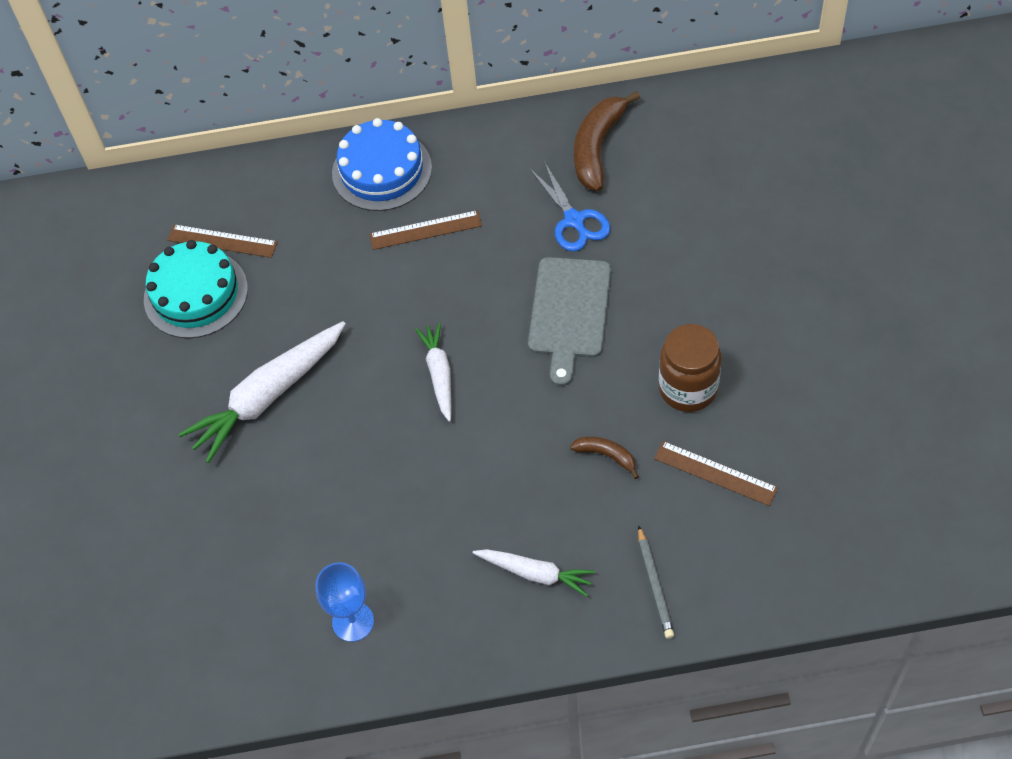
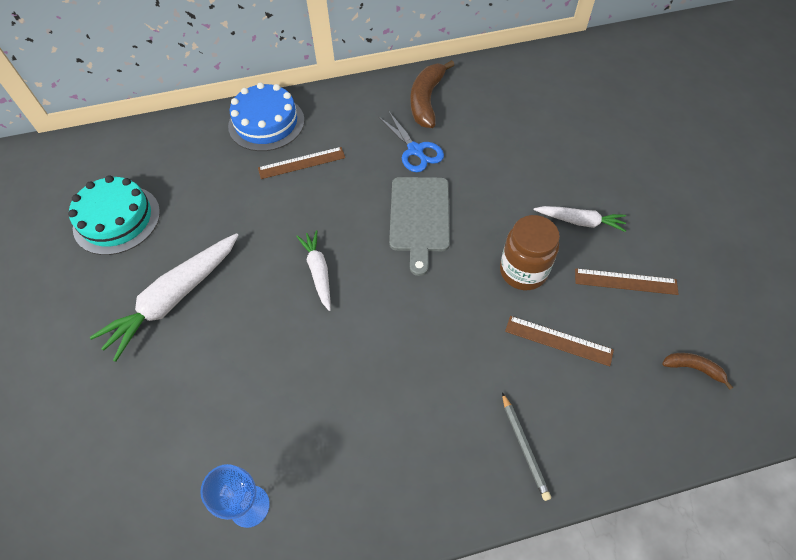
camera: 10 degrees left, 0 degrees up
(222, 241) = (141, 179): brown ruler -> brown ruler (625, 281)
(535, 573) = (416, 444): white carrot -> white carrot (580, 221)
(606, 455) = (465, 331): brown banana -> brown banana (693, 368)

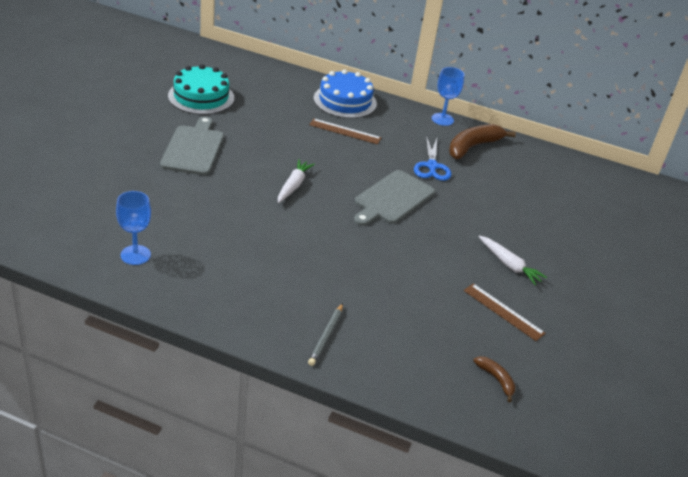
camera: 30 degrees right, 20 degrees down
(174, 299) = (194, 148): white carrot -> grey cutting board
(372, 85) = (442, 119): none -> blue goblet
(523, 271) = (432, 263): brown jar -> none
(558, 340) = (414, 307): brown ruler -> none

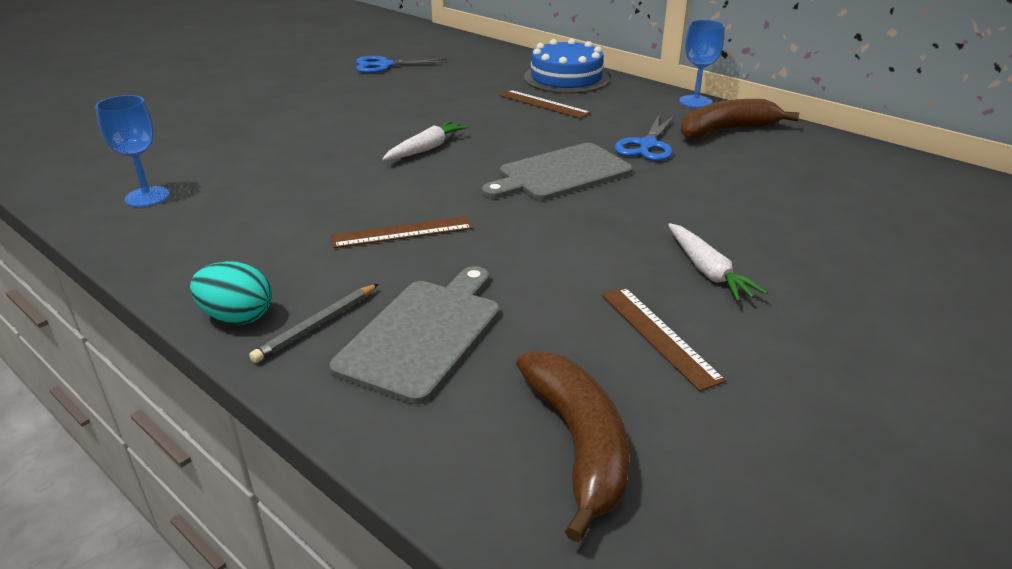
camera: 25 degrees right, 5 degrees down
(194, 148) = (330, 106): grey cutting board -> grey cutting board (424, 334)
(201, 97) = (384, 65): turquoise cake -> blue scissors
(277, 339) = (237, 317): none -> turquoise egg
(327, 261) = (402, 232): none -> brown ruler
(496, 379) = (578, 444): brown banana -> brown banana, size x1.94

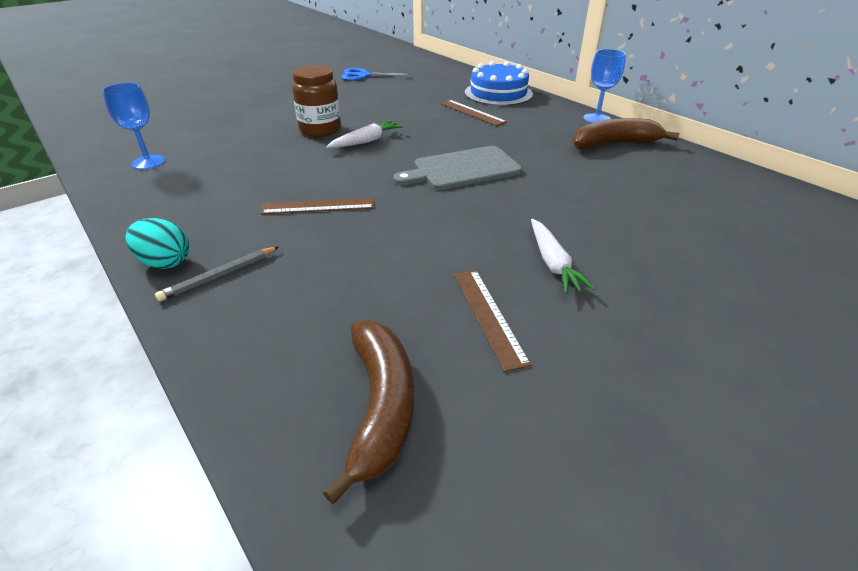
camera: 10 degrees right, 5 degrees up
(360, 138) = (320, 130): none -> brown jar
(424, 334) = (297, 292): grey cutting board -> none
(647, 145) = (542, 151): blue scissors -> none

